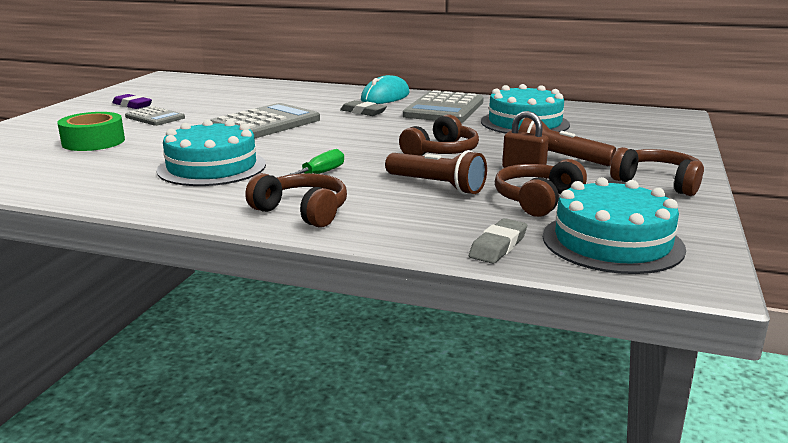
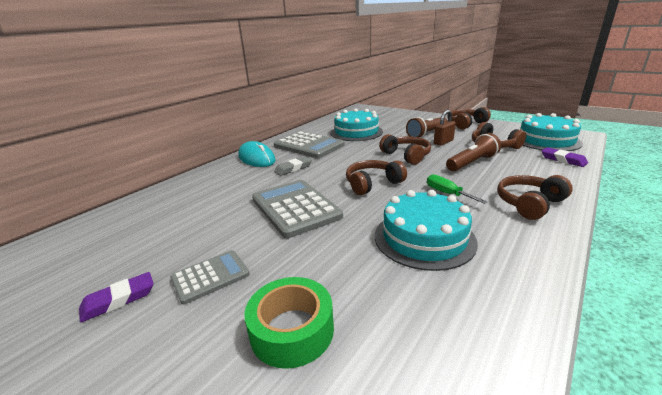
camera: 70 degrees left, 5 degrees up
(334, 143) = (372, 184): none -> brown headphones
(498, 246) = (563, 160): grey eraser -> purple eraser

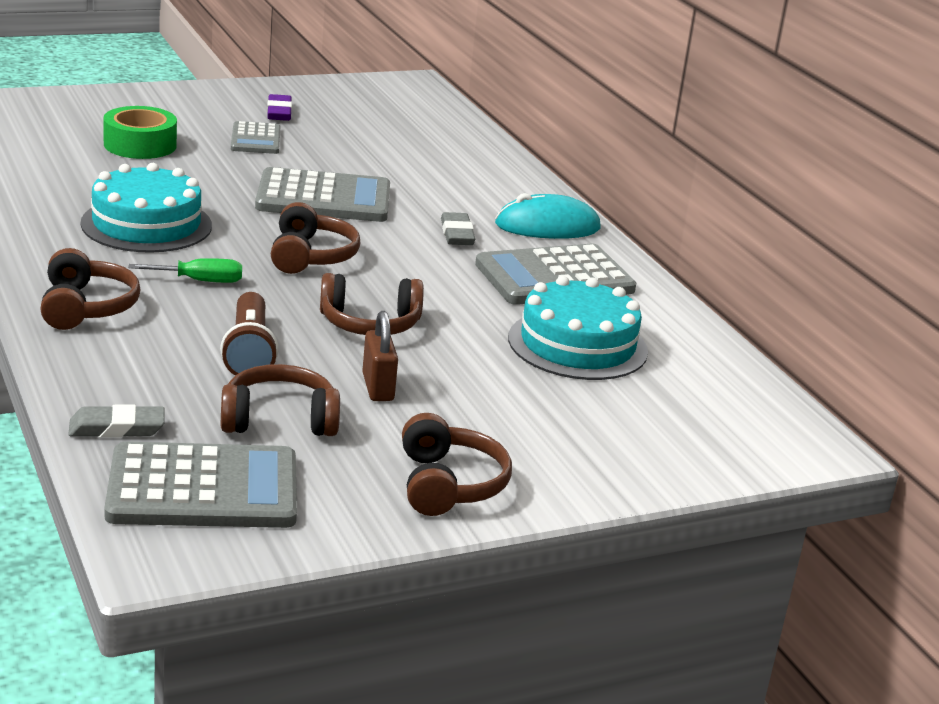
camera: 115 degrees right, 0 degrees up
(427, 134) = (453, 402): brown flashlight -> none
(546, 140) = (203, 489): turquoise cake -> grey calculator
(563, 160) = (117, 428): purple eraser -> grey eraser

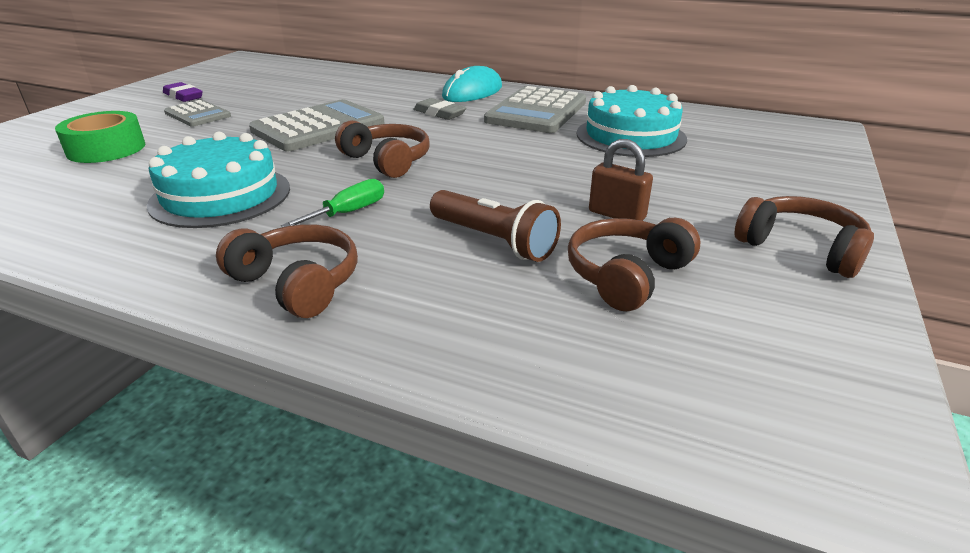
camera: 40 degrees left, 5 degrees up
(117, 428) = (552, 373): grey eraser -> none
(203, 489) = (729, 374): grey calculator -> none
(370, 323) = (516, 180): brown headphones -> none

